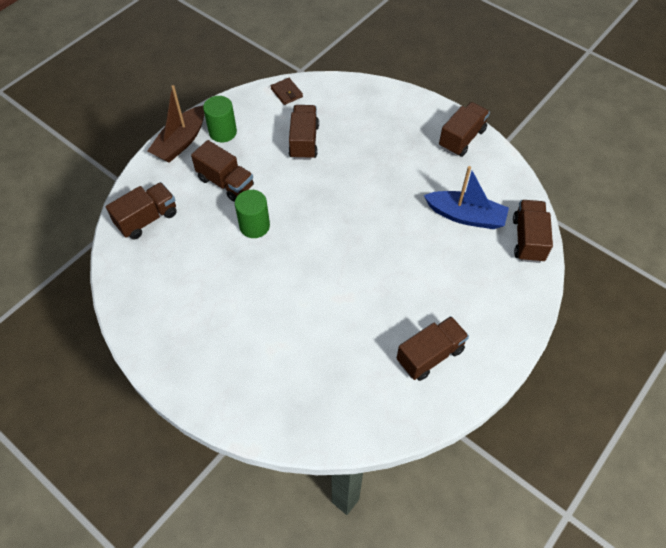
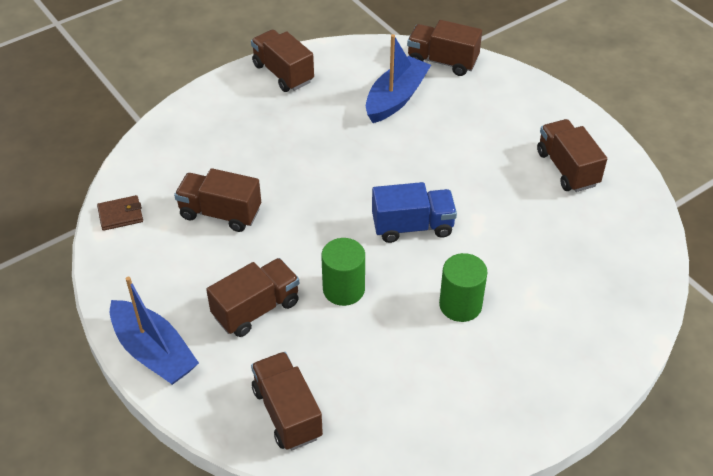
camera: 75 degrees left, 10 degrees down
(181, 142) = (154, 352): brown boat -> blue boat
(223, 132) = (159, 298): green cylinder -> green cylinder (460, 305)
(326, 255) = (412, 226): none -> blue truck

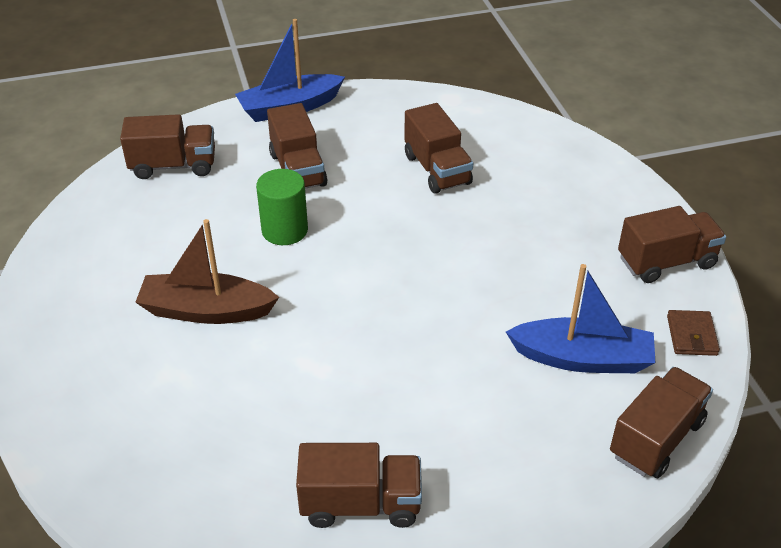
camera: 110 degrees right, 5 degrees down
(120, 215) = (466, 110): brown wallet -> brown wallet (691, 335)
(220, 213) = (437, 170): brown truck -> brown truck turned 120 degrees clockwise
(396, 98) = (582, 358): blue boat -> blue boat turned 45 degrees counterclockwise
(412, 226) = (340, 306): blue truck -> none
(460, 305) = (206, 310): green cylinder -> brown boat

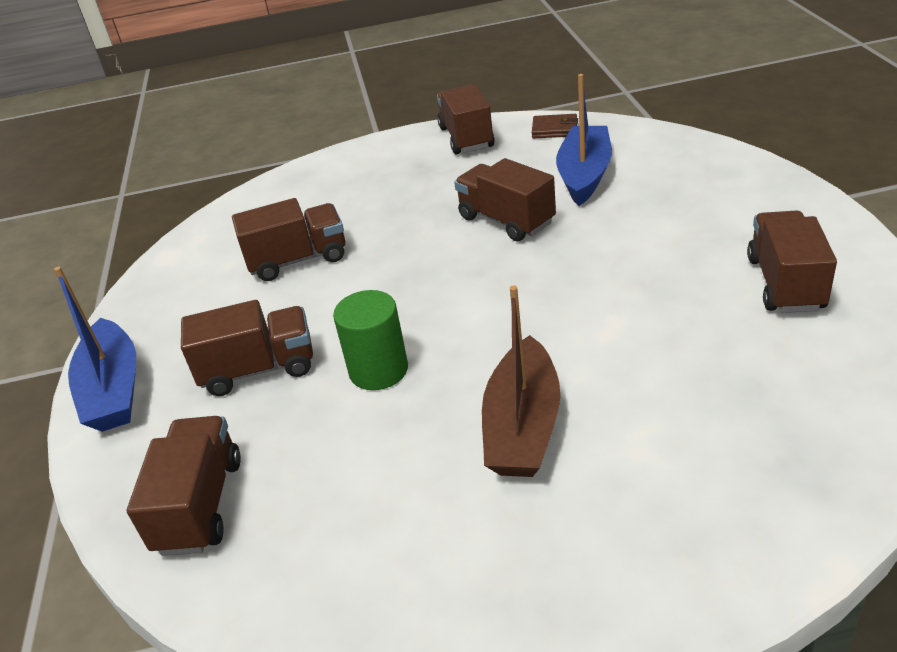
camera: 80 degrees left, 5 degrees down
(656, 438) = (668, 145): brown truck -> brown truck (506, 220)

